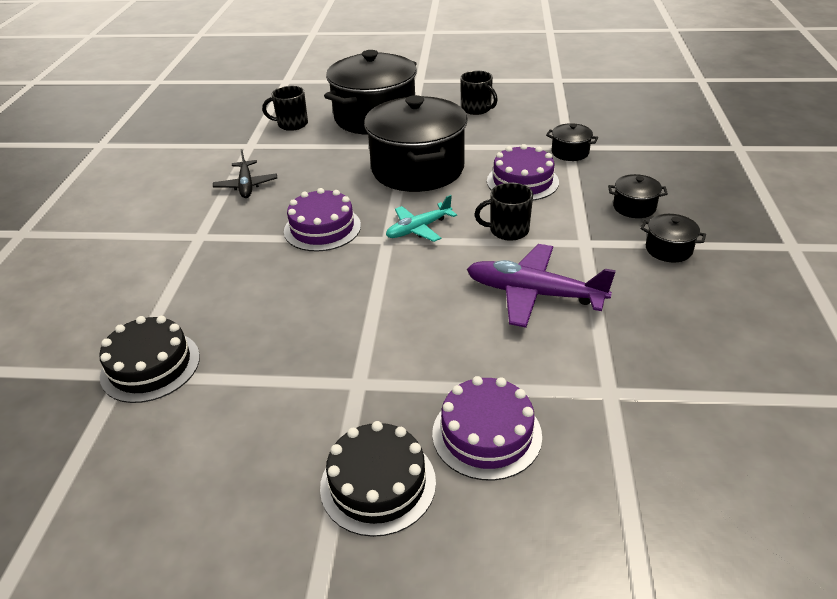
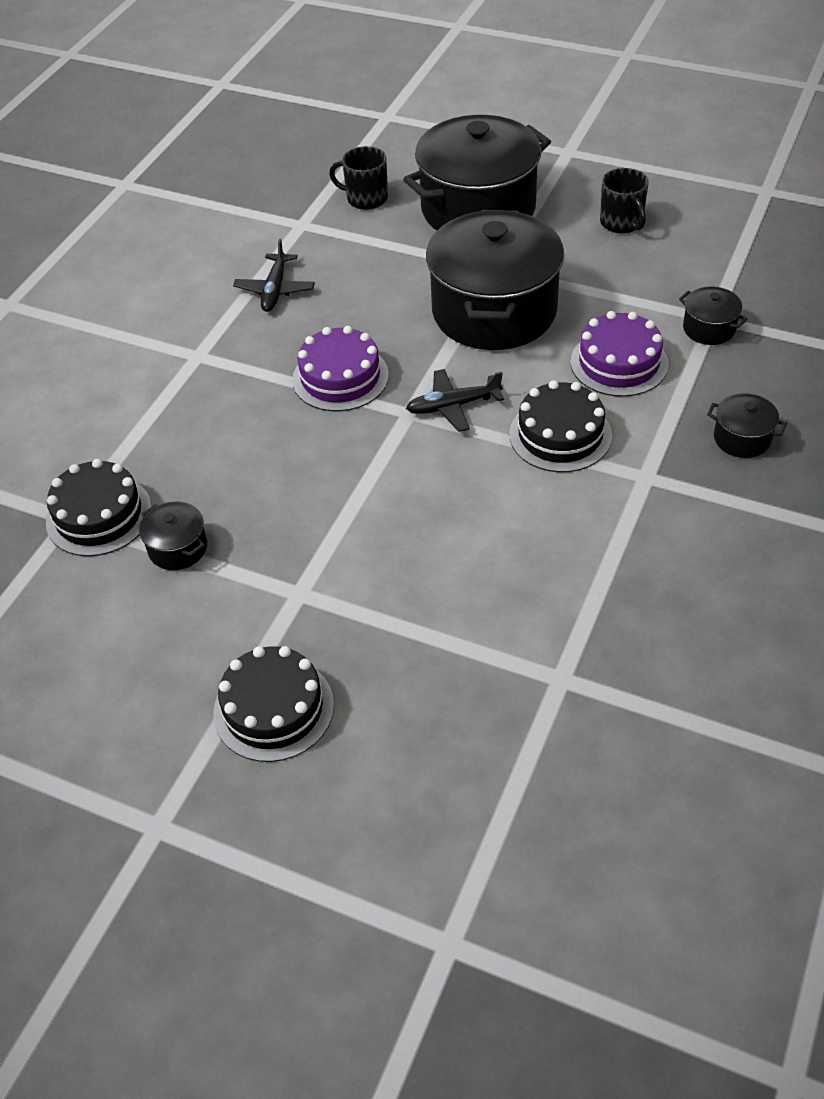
camera: 20 degrees right, 10 degrees up
(419, 229) = (453, 406): turquoise plane -> black plane
(486, 434) = (404, 688): purple cake -> none
(508, 230) = (560, 435): black mug -> black cake
(534, 294) = (545, 533): purple plane -> none
(668, 249) = (746, 513): black pot -> black pot (178, 548)

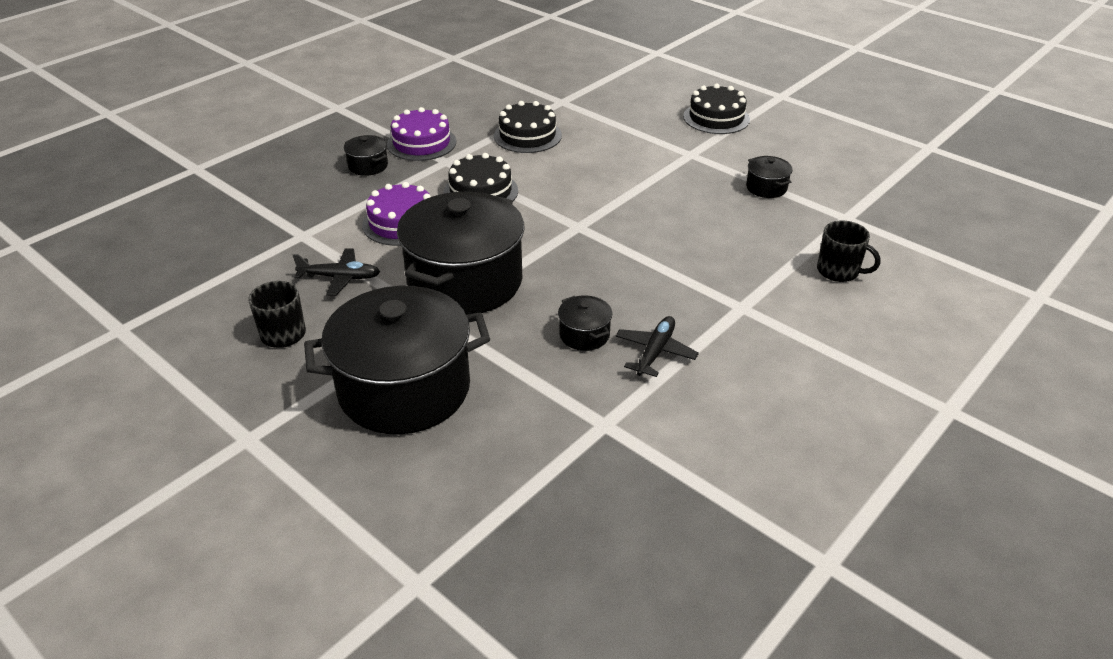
camera: 165 degrees left, 10 degrees down
(99, 515) = (824, 215): black cake -> black cake (527, 136)
(340, 377) = (620, 261): purple cake -> purple cake (421, 143)
(365, 198) = (516, 440): black mug -> black mug (839, 271)
(453, 406) = (542, 223): black plane -> black plane (339, 277)
(709, 328) = (313, 229): black pot -> black pot (584, 335)

